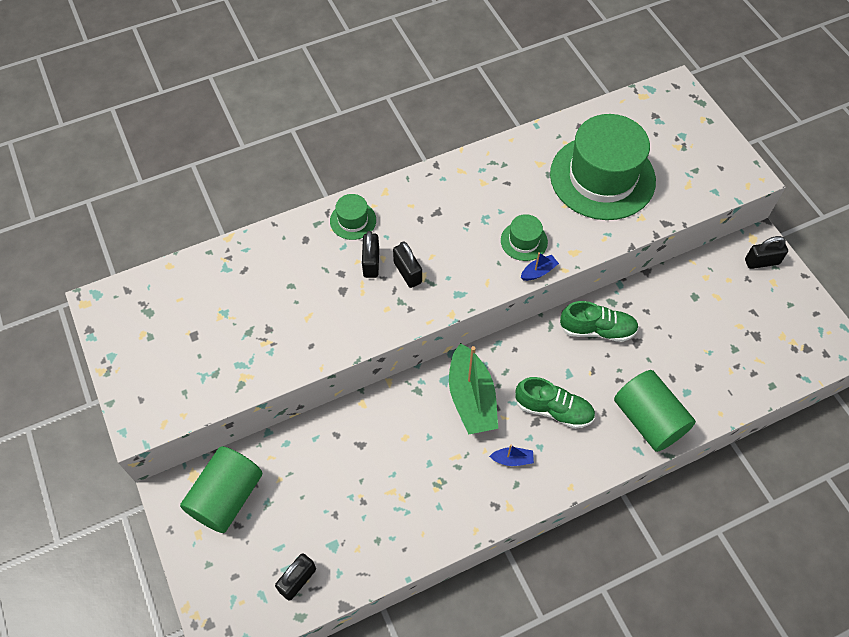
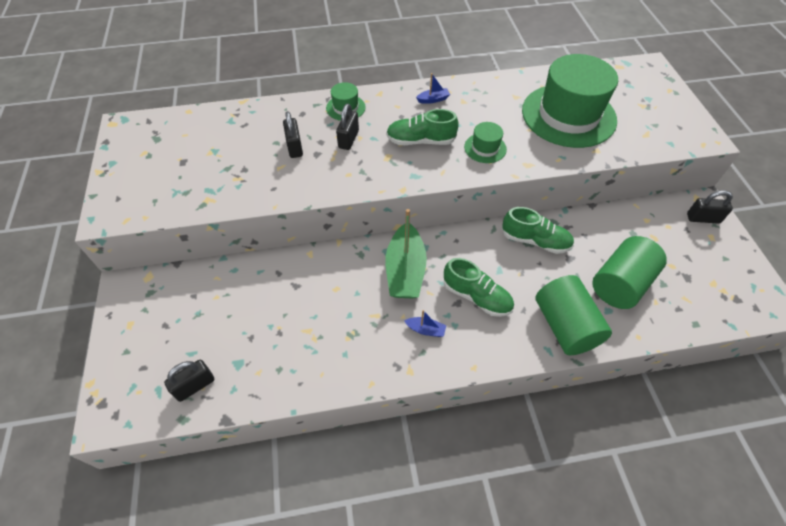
camera: 15 degrees right, 5 degrees down
(227, 497) = (167, 300): green cylinder -> green cylinder (620, 284)
(407, 272) = (376, 152): black padlock -> black padlock (295, 147)
(451, 247) = (420, 141): none -> green shoe
(538, 272) = (491, 173): blue boat -> blue boat (433, 99)

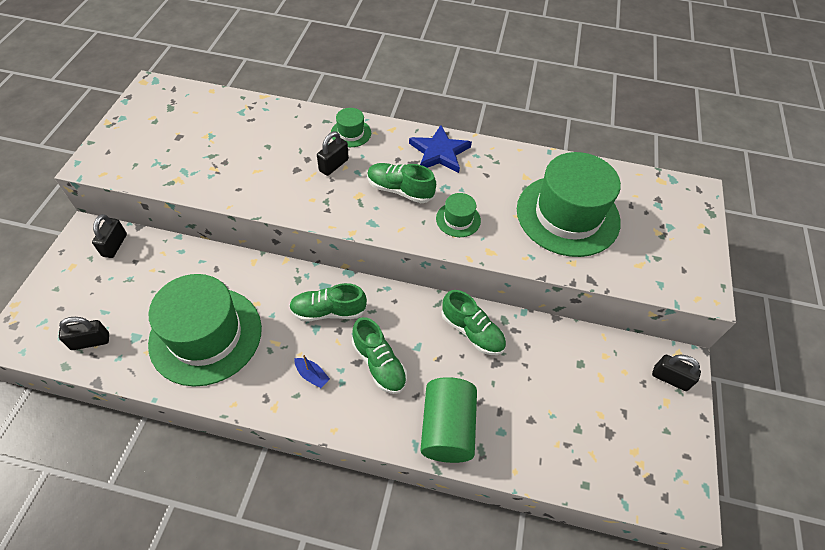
camera: 20 degrees right, 0 degrees up
(295, 147) = (281, 156): black padlock -> black padlock (114, 245)
(306, 334) = (206, 335): none -> green hat
(405, 270) = (328, 311): green boat -> green shoe
(433, 99) = (439, 152): blue boat -> blue star
(620, 284) = (532, 410): green cylinder -> none

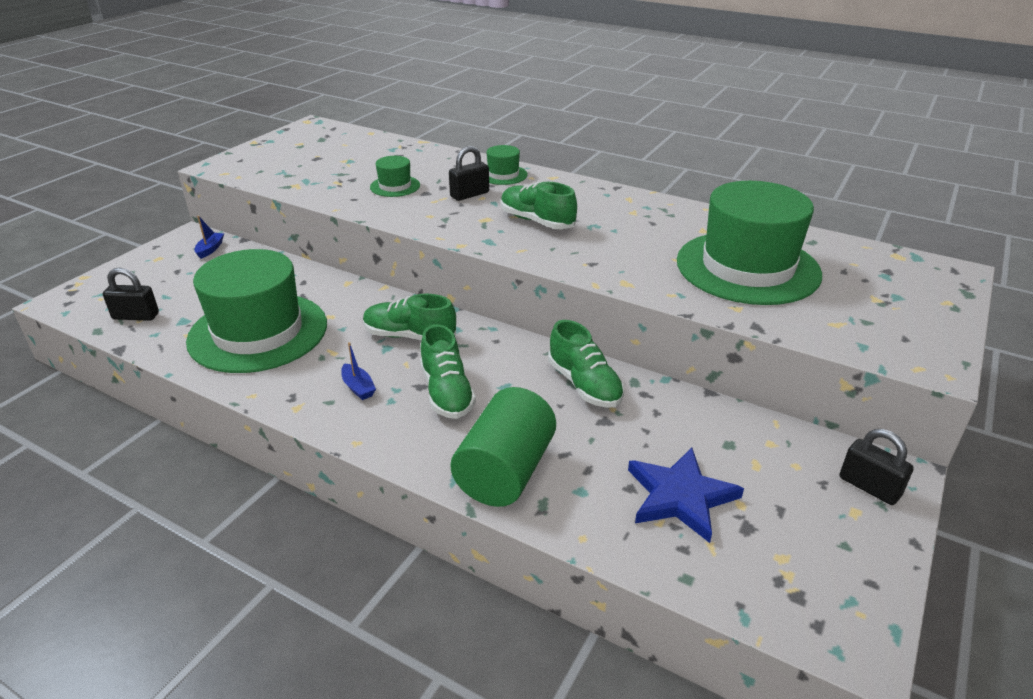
camera: 20 degrees right, 20 degrees down
(114, 245) = (210, 249): black padlock -> blue boat
(439, 152) = (601, 199): blue star -> blue star (680, 497)
(458, 219) = (597, 252): green hat -> green hat (395, 186)

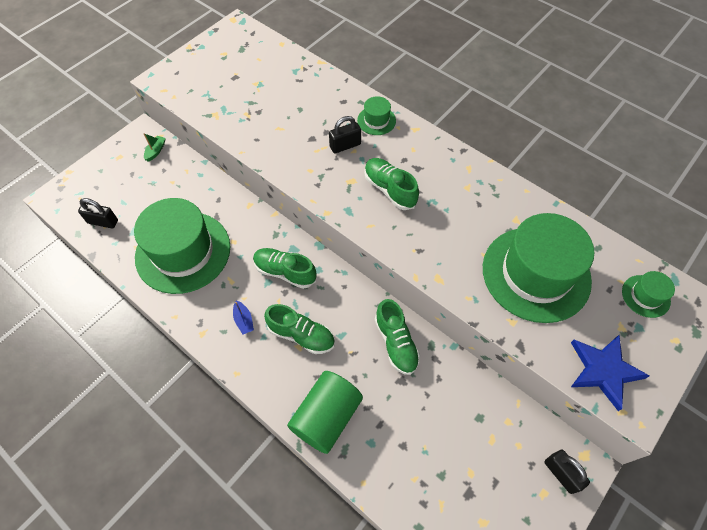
camera: 10 degrees right, 25 degrees up
(210, 249) = (156, 151): blue boat -> green boat
(395, 186) = (290, 126): green hat -> green hat (645, 296)
(447, 392) = (301, 335): green shoe -> green shoe turned 60 degrees counterclockwise
(680, 497) = (433, 459): blue star -> blue star (603, 370)

